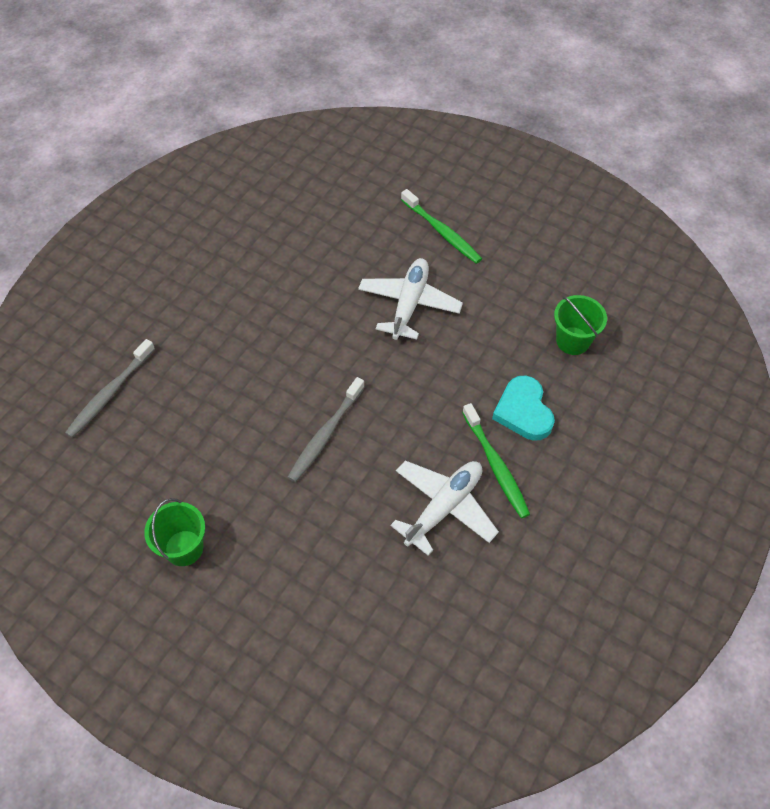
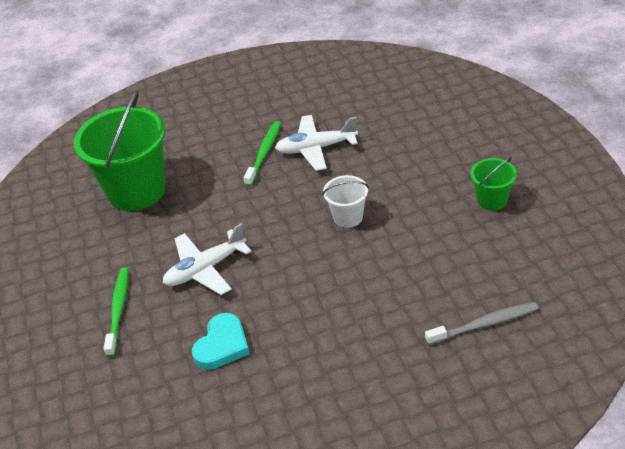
camera: 135 degrees left, 15 degrees down
(325, 434) = (348, 217): grey toothbrush -> white bucket
(523, 411) = (215, 170): turquoise heart -> turquoise heart (222, 345)
(573, 341) = (137, 191): green bucket -> green bucket, size x2.10

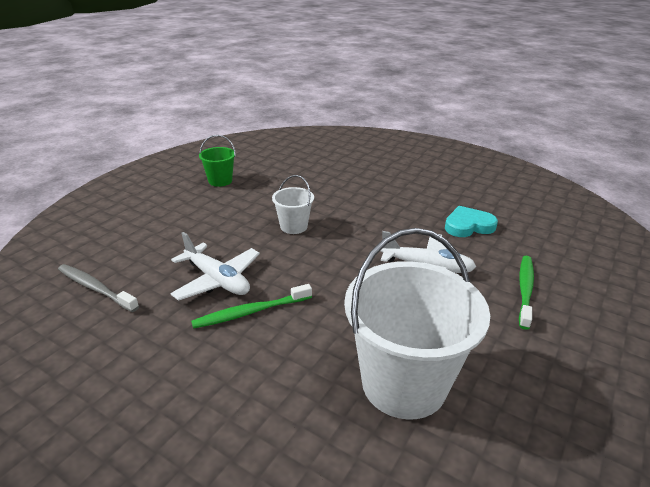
camera: 135 degrees left, 10 degrees down
(118, 310) = (525, 290): green toothbrush -> green toothbrush turned 150 degrees clockwise
(137, 191) = (404, 383): green bucket -> white bucket
(484, 324) = (330, 157): grey toothbrush -> grey toothbrush (95, 288)

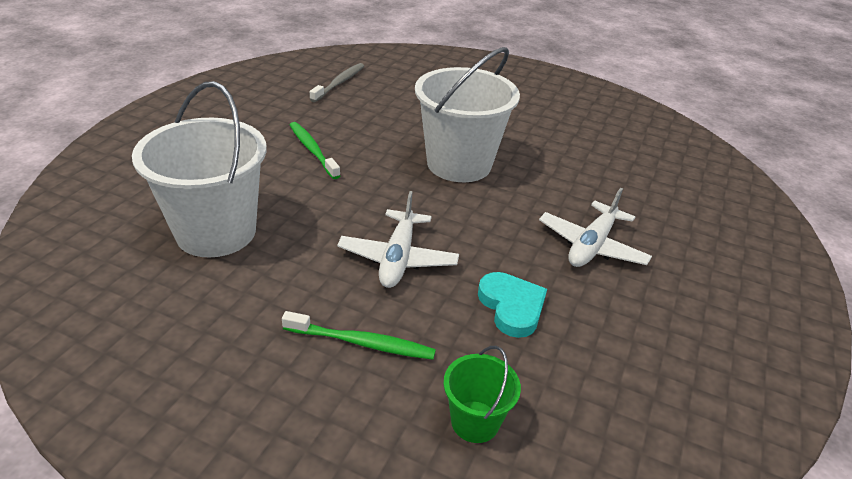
camera: 80 degrees right, 5 degrees up
(217, 280) = (356, 130): white plane -> white plane (591, 245)
(220, 181) = (538, 113): green bucket -> green bucket (475, 421)
(293, 226) = (459, 164): white bucket -> white bucket, size x2.10

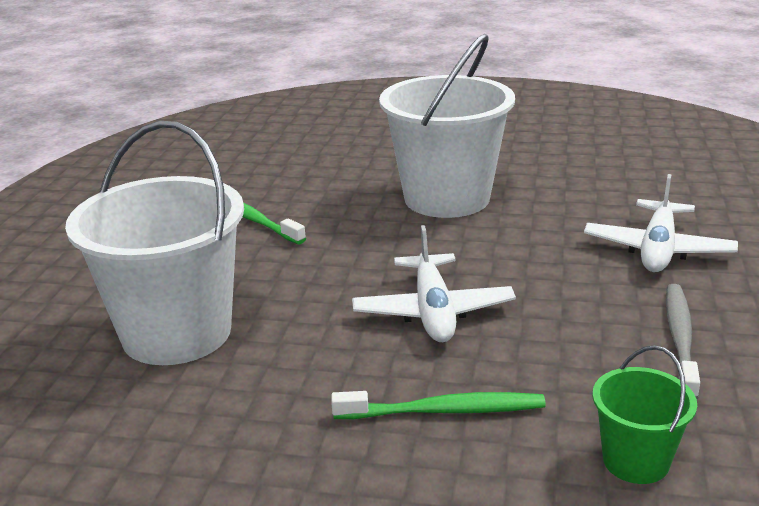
camera: 10 degrees left, 10 degrees down
(339, 83) = (242, 142): grey toothbrush -> grey toothbrush (680, 339)
(511, 307) = (604, 332): turquoise heart -> none

